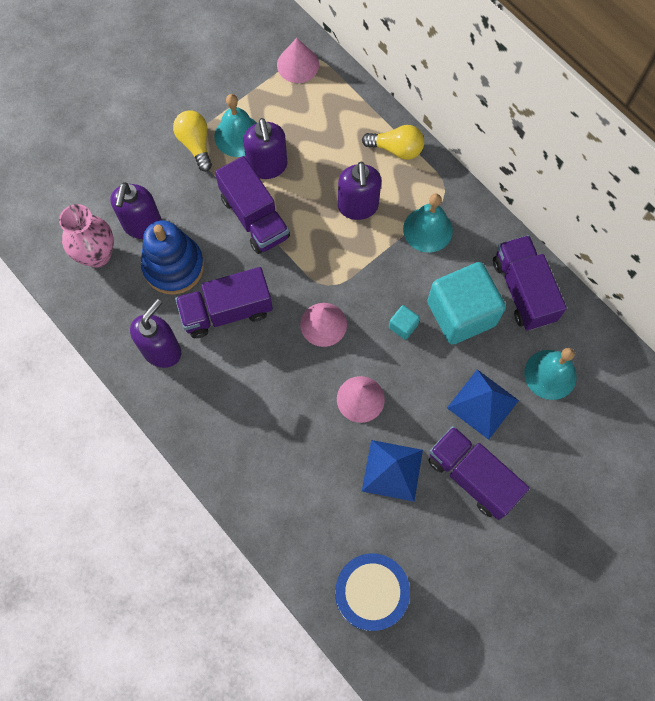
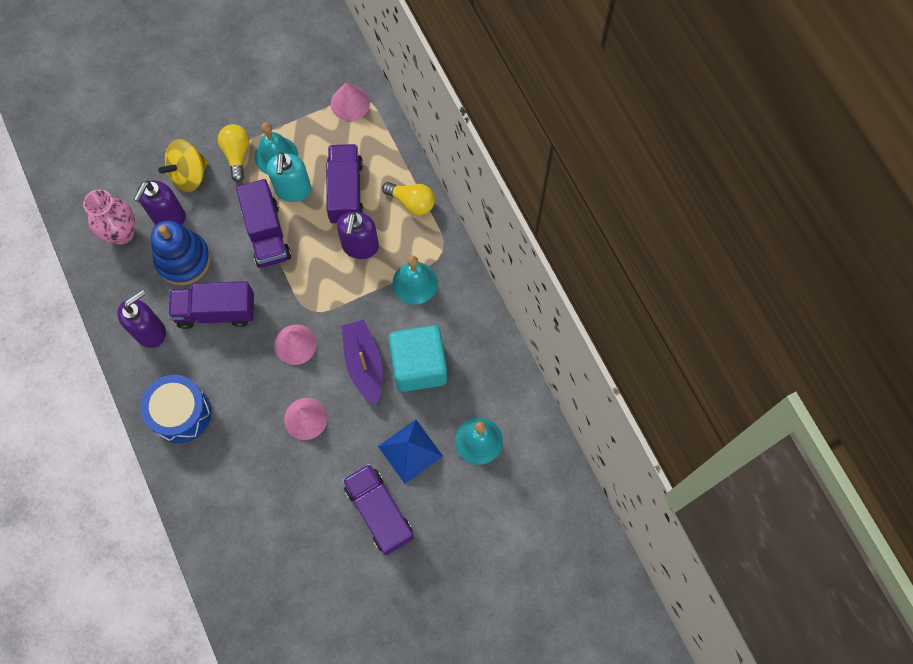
camera: 15 degrees right, 0 degrees up
(151, 177) = (189, 175): none -> yellow spinning top
(267, 166) = (293, 190): purple soap dispenser -> turquoise soap dispenser
(370, 593) = (258, 588): blue drum -> blue drum (181, 413)
(392, 470) = (312, 488): blue pyramid -> none
(403, 326) = (364, 364): turquoise cube -> purple boat
(523, 291) = (480, 359): purple truck -> purple truck (346, 192)

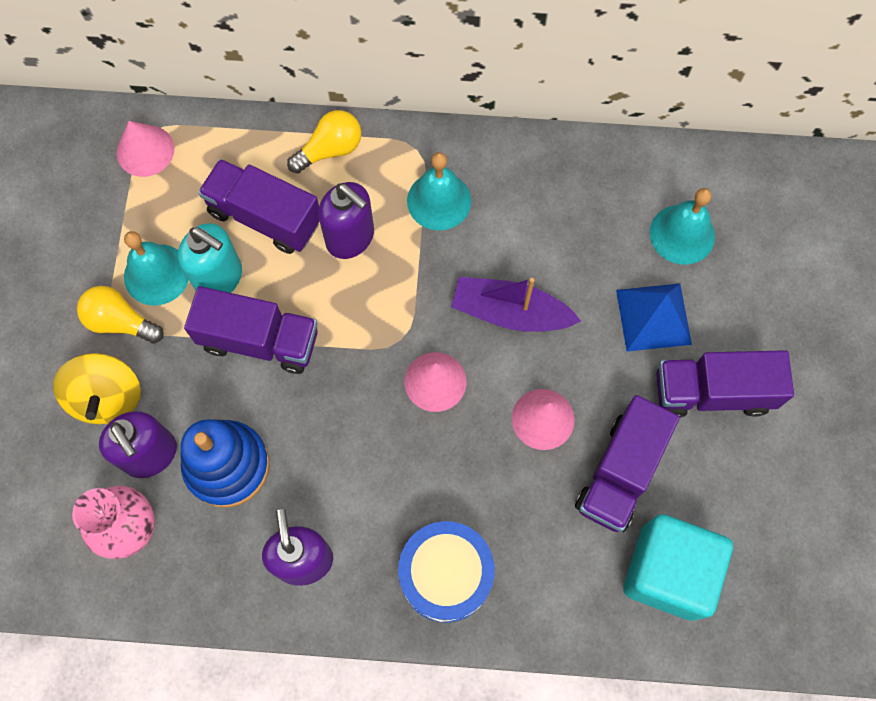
camera: 60 degrees left, 0 degrees up
(216, 311) = (328, 458): purple truck -> purple truck (620, 472)
(419, 366) = (549, 251): turquoise cube -> turquoise cube (668, 572)

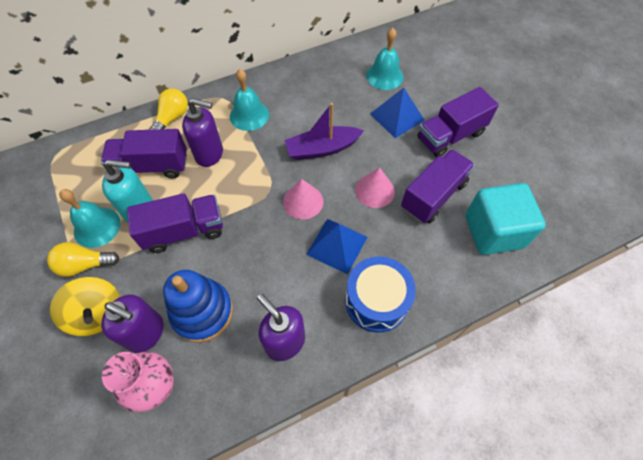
camera: 30 degrees left, 10 degrees down
(145, 150) = (56, 165): pink cone -> none
(441, 471) = (337, 245): none -> blue pyramid
(620, 472) = (433, 196): purple truck -> purple truck turned 135 degrees counterclockwise

